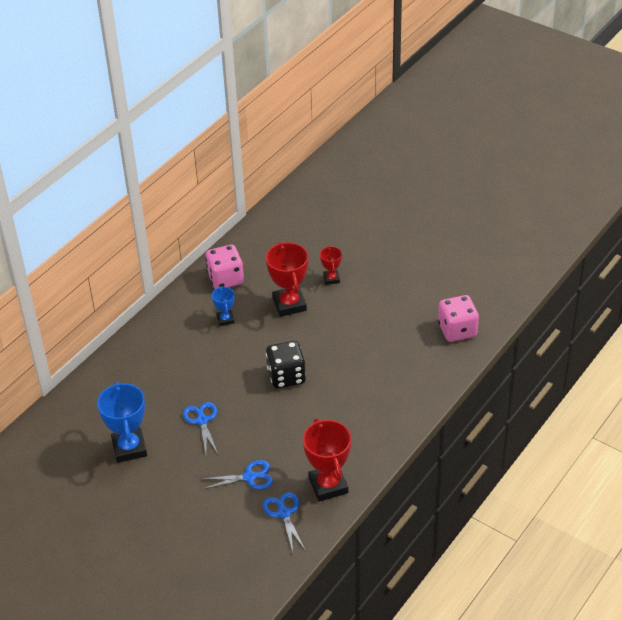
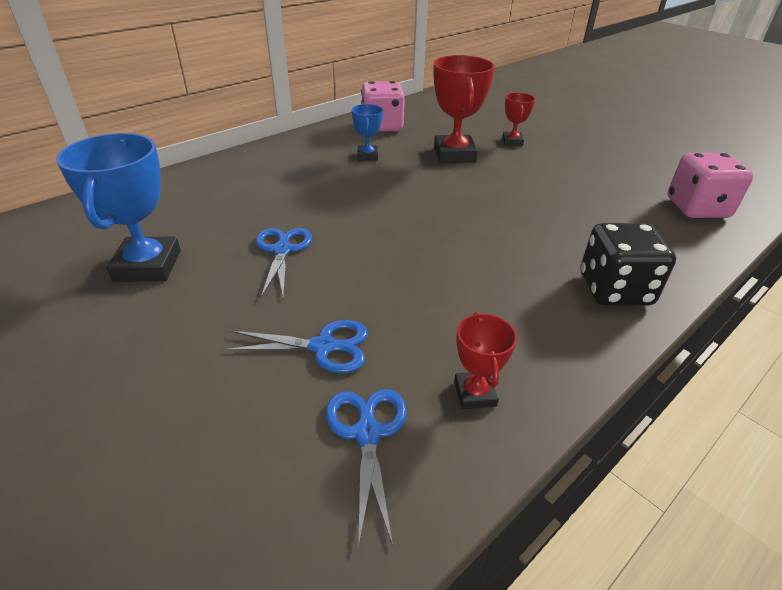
camera: 10 degrees right, 5 degrees down
(286, 376) = (432, 219): black dice -> black dice (614, 290)
(328, 485) = (474, 393): red trophy -> red trophy, size x0.54

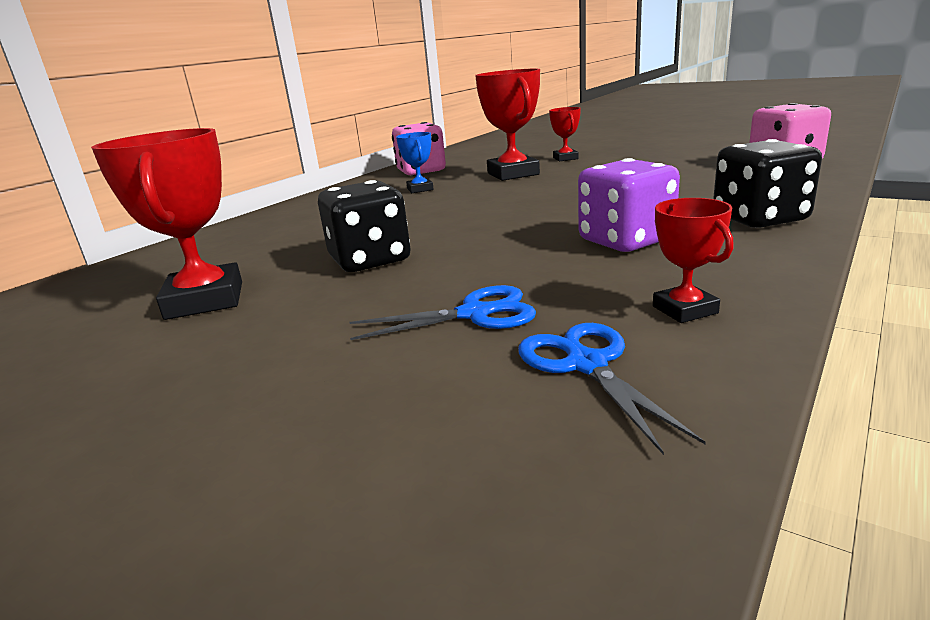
camera: 10 degrees left, 15 degrees down
(147, 266) = (205, 300): blue trophy -> red trophy
(282, 250) = (370, 260): blue scissors -> black dice
(487, 286) = (625, 241): none -> purple dice

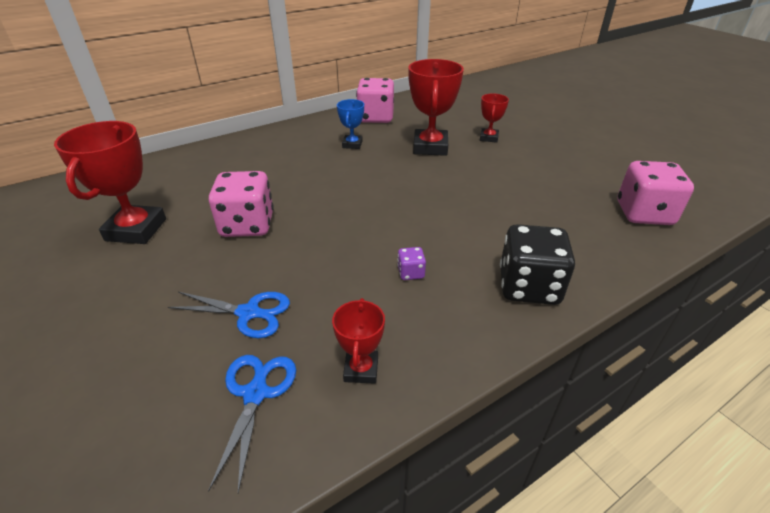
camera: 20 degrees right, 15 degrees up
(370, 260) = (247, 225): black dice -> pink dice
(625, 241) = (411, 273): purple dice -> purple dice, size x0.44

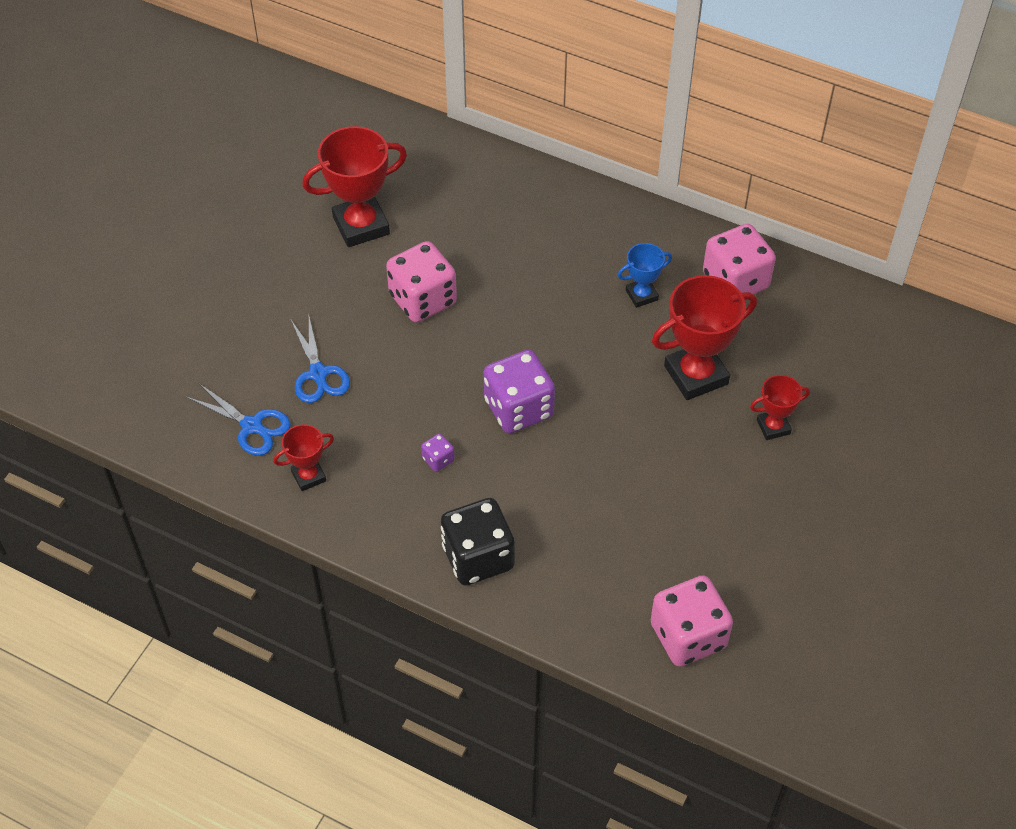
camera: 60 degrees right, 15 degrees up
(256, 393) = (252, 426): blue scissors -> blue scissors turned 60 degrees clockwise
(396, 216) = (518, 408): none -> purple dice

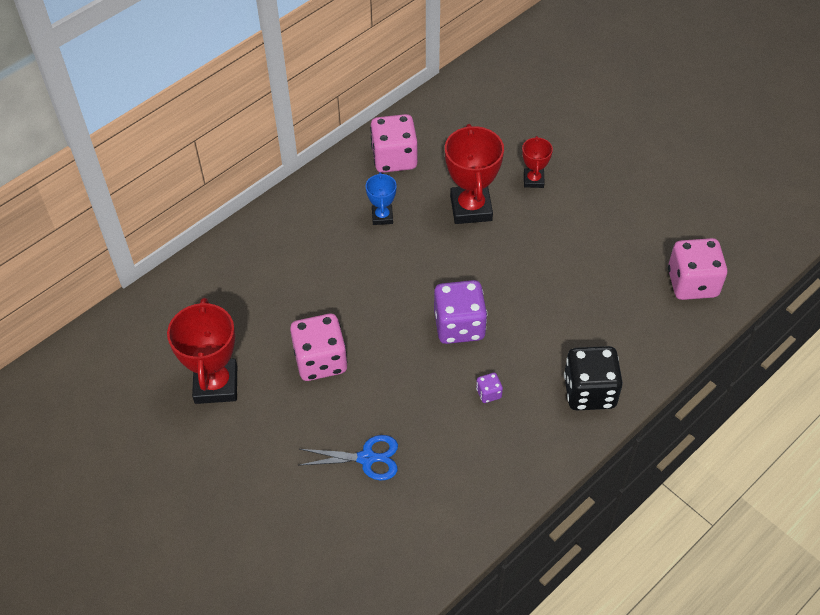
camera: 70 degrees left, 0 degrees up
(252, 426) = (403, 524): blue scissors -> none
(308, 476) = (472, 492): red trophy -> none

